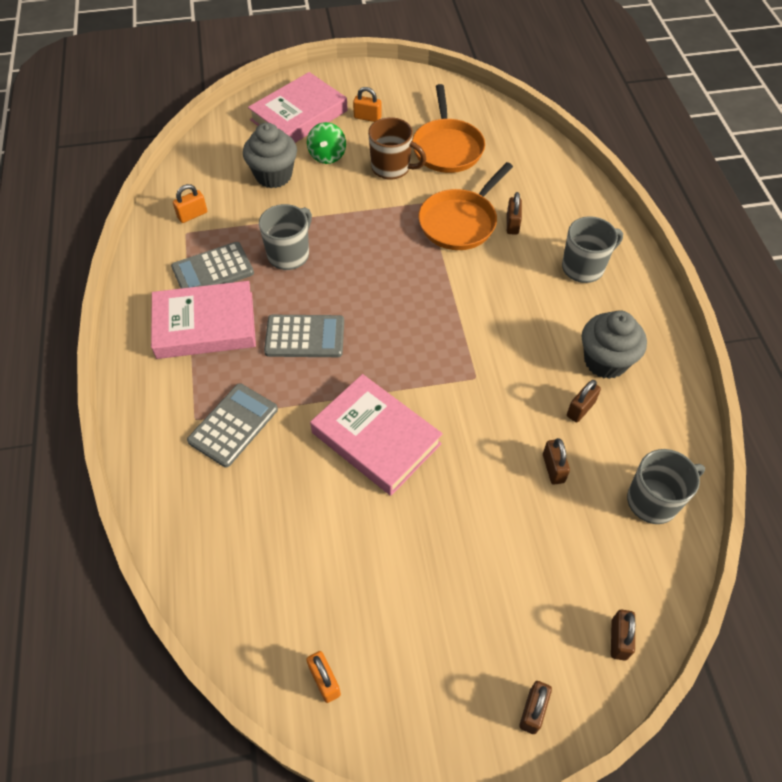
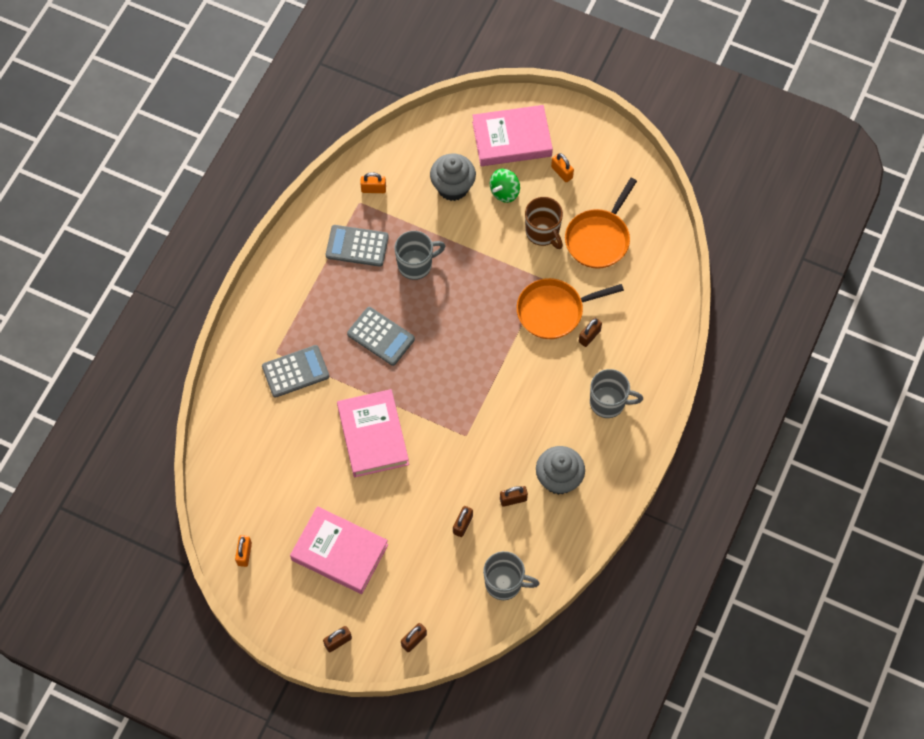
camera: 35 degrees right, 10 degrees up
(205, 325) = (324, 287): pink book -> pink book (339, 552)

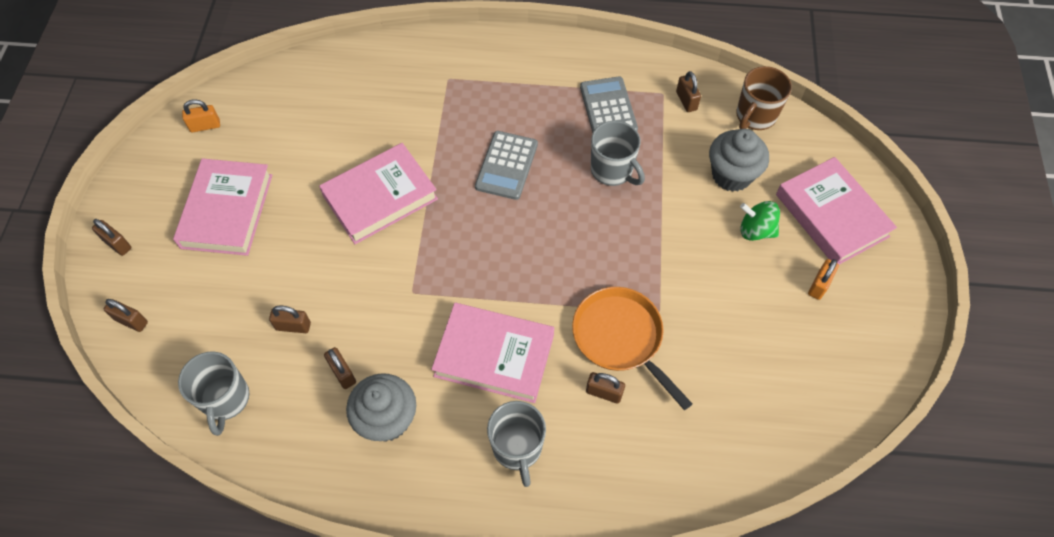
camera: 70 degrees right, 5 degrees down
(295, 371) = (432, 102): grey calculator -> none
(373, 189) = (686, 101): orange padlock -> brown padlock
(537, 396) = (494, 355): none -> pink book
(543, 232) = (723, 290): brown mug -> brown mug (755, 116)
(599, 238) = (750, 359): orange pan -> none

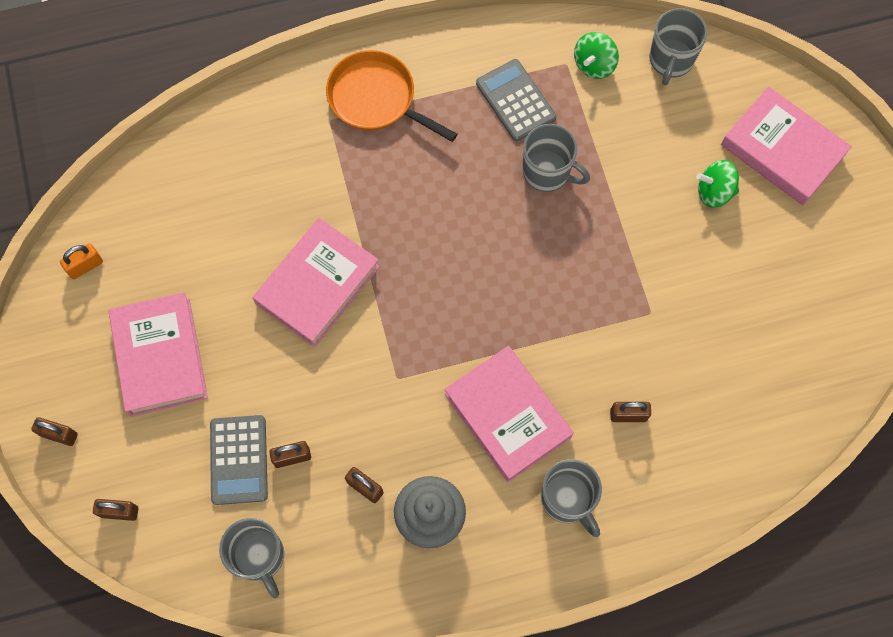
camera: 20 degrees left, 10 degrees up
(494, 355) = (507, 415): pink book -> pink book turned 60 degrees clockwise
(506, 165) = (435, 204): grey calculator -> grey calculator (239, 460)
(621, 338) = (623, 353): orange pan -> orange pan (376, 99)
(686, 101) = (594, 65): brown padlock -> green spinning top
(731, 175) = (669, 137): grey cupcake -> none
(755, 116) = (670, 61): brown mug -> grey mug
(819, 285) = (794, 231): orange padlock -> none

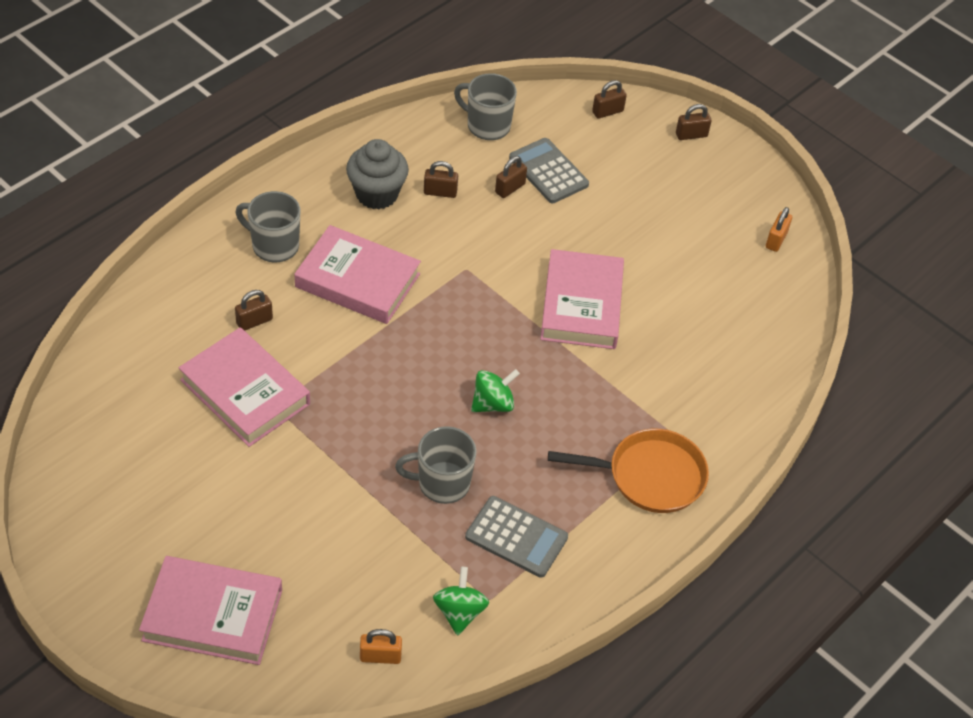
camera: 145 degrees right, 20 degrees down
(160, 356) = (663, 207): pink book -> pink book (245, 392)
(670, 61) = (380, 656): grey mug -> orange padlock
(714, 192) = (266, 539): green spinning top -> green spinning top (493, 403)

